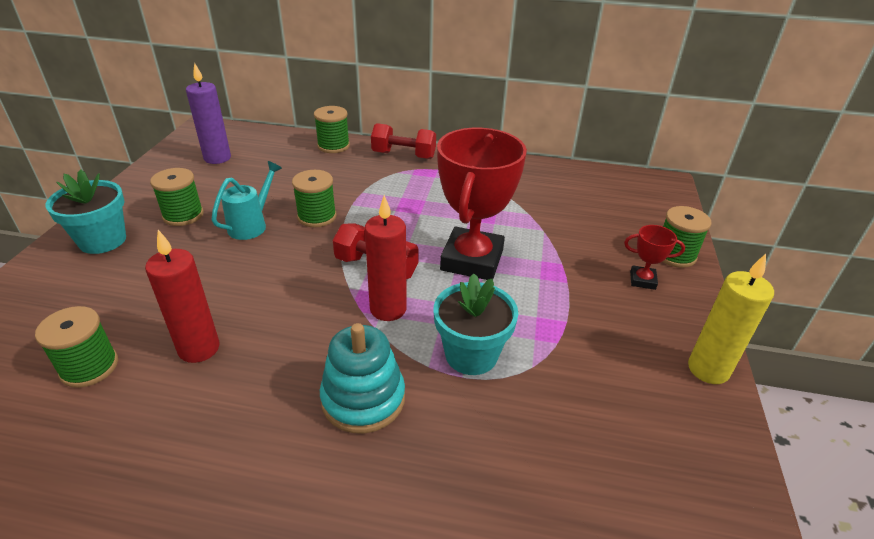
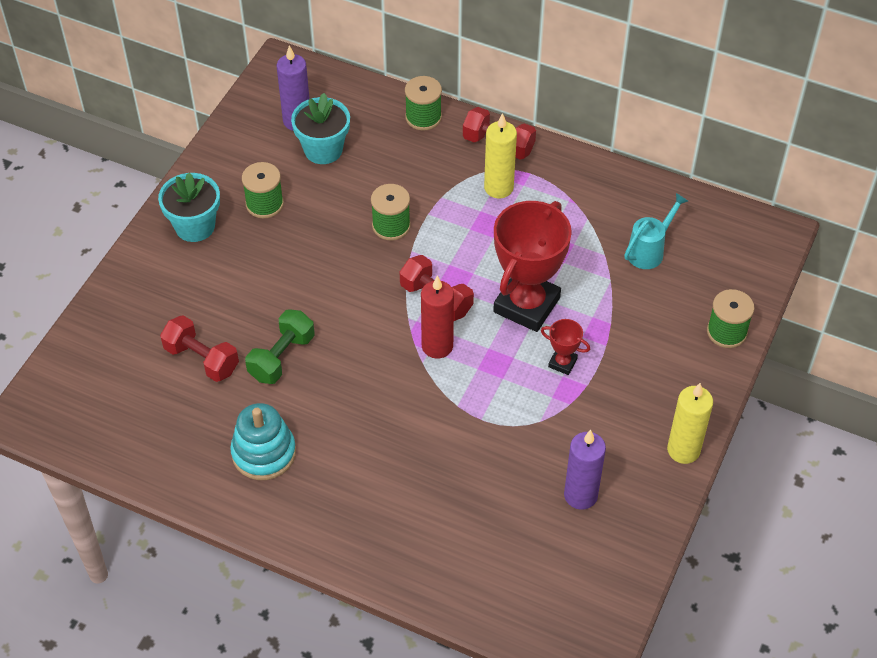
camera: 15 degrees right, 15 degrees up
(89, 367) = (201, 359): green spool -> red dumbbell
(199, 348) = (281, 357): red candle -> green dumbbell
(251, 225) = (328, 227): turquoise watering can -> turquoise watering can (649, 251)
(363, 399) = (401, 423): turquoise stacking toy -> turquoise stacking toy (264, 453)
(413, 180) = (498, 188): none -> yellow candle
(471, 354) = (494, 401): turquoise flower pot -> turquoise flower pot (323, 150)
(623, 447) = (580, 495): none -> purple candle
(642, 280) = (677, 355): red trophy -> red trophy (562, 363)

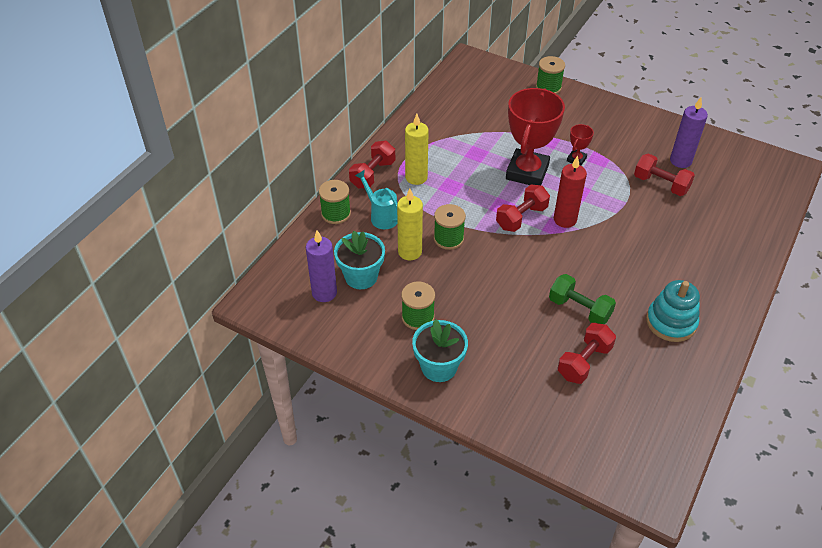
camera: 85 degrees left, 5 degrees down
(523, 464) = (661, 184): none -> red dumbbell
(526, 305) = (527, 172): red trophy -> red trophy turned 75 degrees clockwise
(649, 251) = (481, 112): turquoise watering can -> turquoise watering can (381, 216)
(683, 450) = (640, 115): yellow candle -> yellow candle (410, 252)

